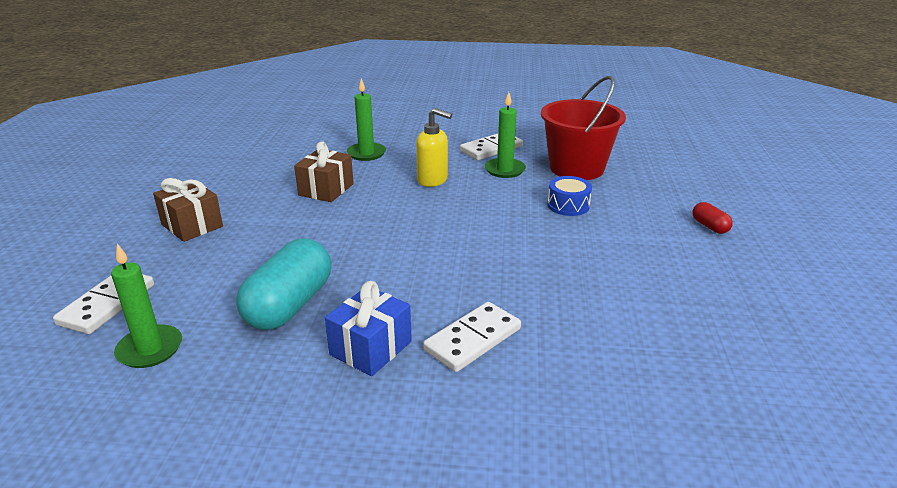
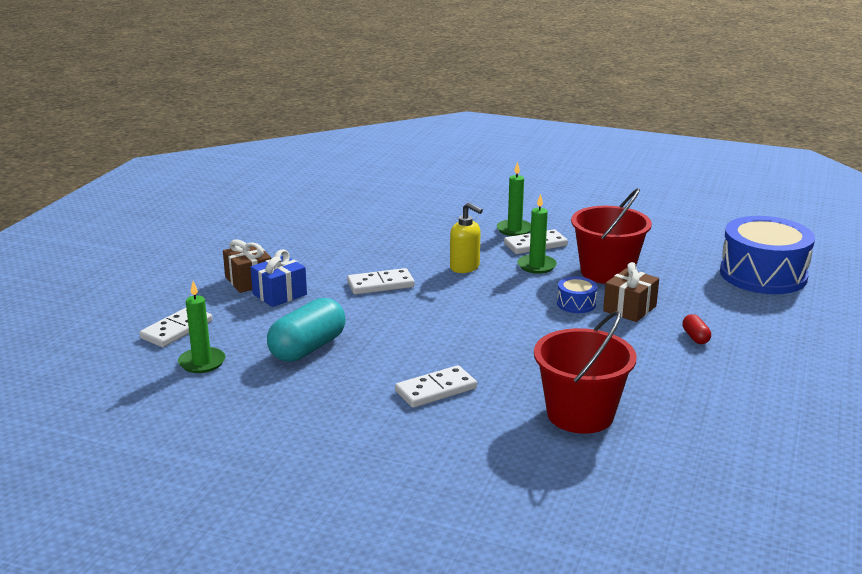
camera: 15 degrees right, 5 degrees down
(326, 189) = (367, 265): brown gift -> brown gift (629, 309)
(349, 210) = (380, 284): none -> white domino
(366, 153) = (416, 236): green candle -> green candle (514, 230)
(371, 348) = (357, 384): blue gift -> blue gift (279, 294)
(660, 345) = (580, 414): none -> red bucket
(719, 154) = (763, 275): none -> blue drum

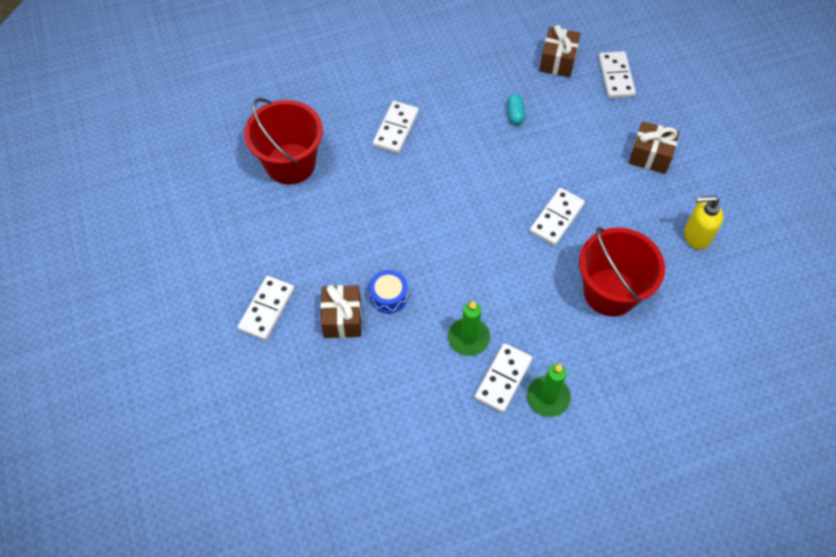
camera: 140 degrees right, 35 degrees up
(202, 362) = (557, 61): green candle -> brown gift
(279, 294) = (608, 155): blue gift -> none
(308, 348) = (515, 114): turquoise capsule -> turquoise capsule, size x0.45
(465, 267) = (522, 291): yellow soap dispenser -> yellow soap dispenser (696, 236)
(606, 272) = (402, 370): red bucket -> red bucket (610, 292)
(695, 337) = (266, 309): red capsule -> white domino
(763, 275) = (262, 471): blue drum -> none

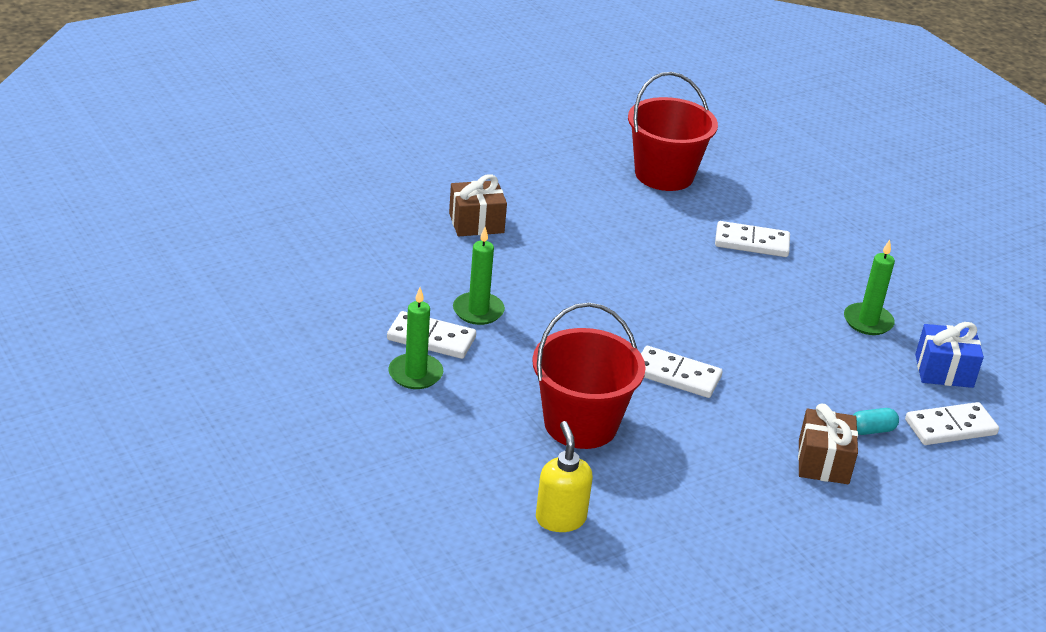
camera: 75 degrees right, 25 degrees down
(266, 309) = (472, 176): white domino -> none
(388, 296) = (515, 252): blue drum -> none
(500, 86) = (868, 321): none -> green candle
(515, 114) = (827, 335): turquoise capsule -> turquoise capsule (871, 430)
(557, 61) = (944, 371): brown gift -> blue gift
(696, 236) = (703, 507): yellow soap dispenser -> yellow soap dispenser (560, 518)

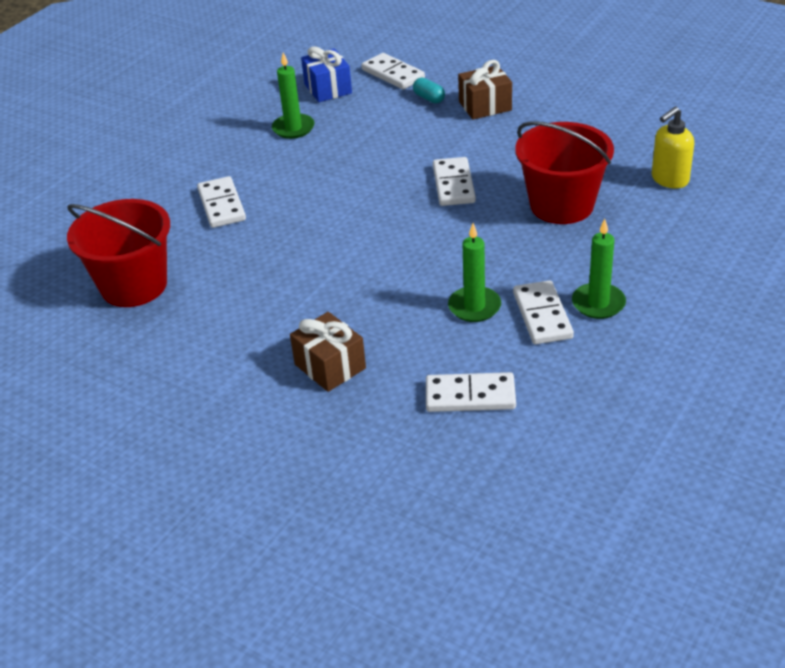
camera: 110 degrees left, 5 degrees up
(377, 267) = (470, 396): none -> white domino

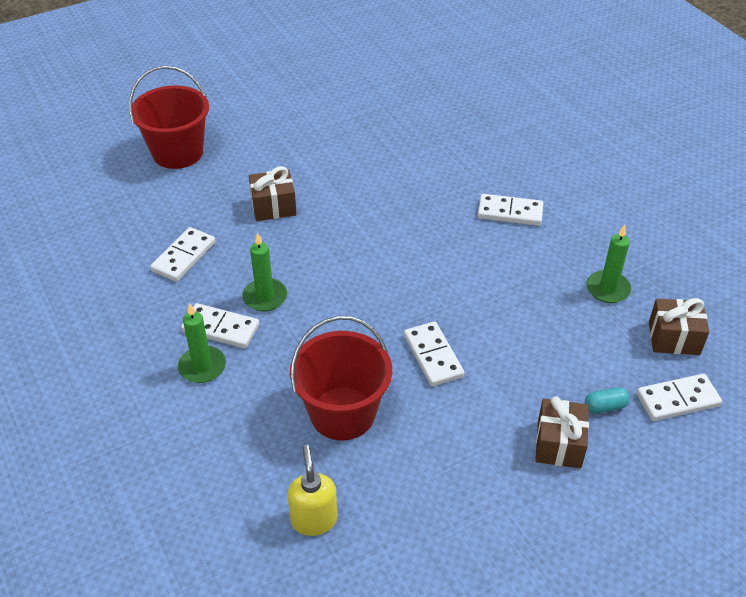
camera: 115 degrees right, 5 degrees up
(134, 285) = (439, 148): red bucket -> red bucket (177, 152)
(328, 89) = (674, 338): blue gift -> brown gift
(454, 184) = (433, 356): white domino -> white domino turned 45 degrees clockwise

